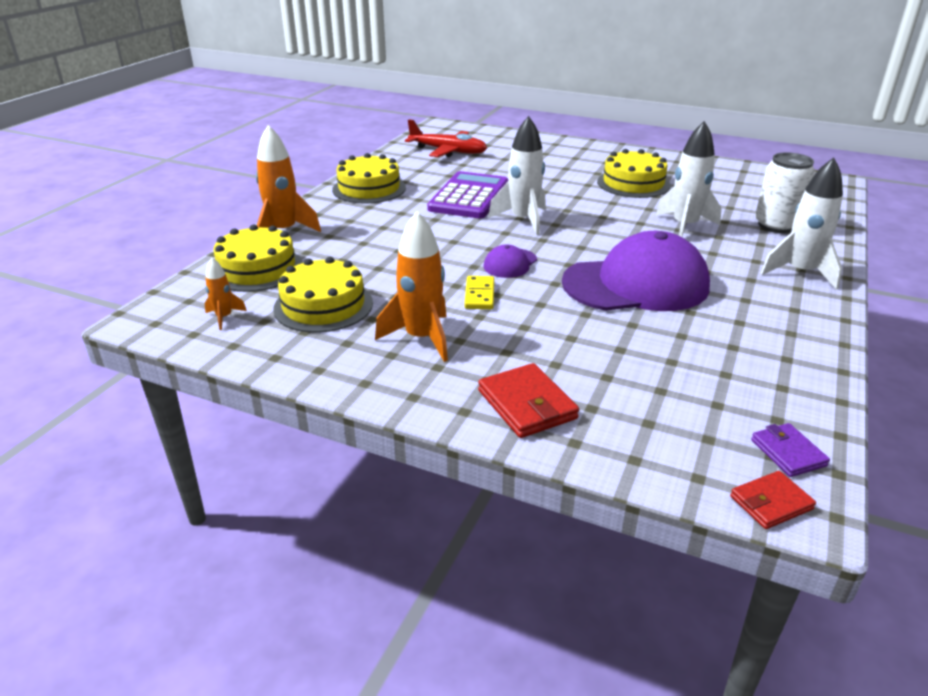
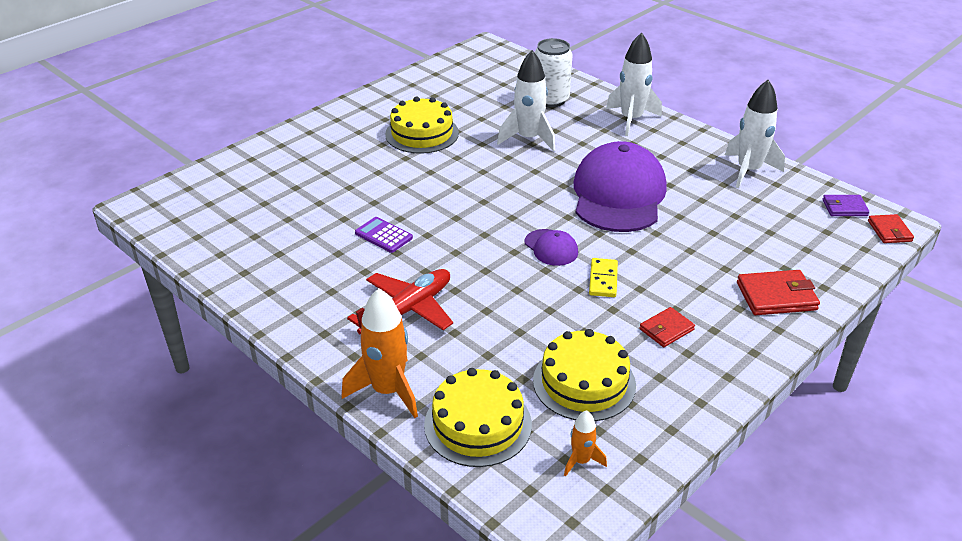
camera: 70 degrees left, 5 degrees up
(369, 188) = (306, 302): yellow cake -> none
(421, 338) = (666, 329): orange rocket -> red wallet
(448, 151) = (237, 220): red plane -> red plane (407, 311)
(469, 197) = (383, 235): purple calculator -> purple calculator, size x0.49
(479, 295) = (603, 279): yellow domino -> yellow domino turned 75 degrees clockwise
(523, 220) = (463, 217): white rocket -> white rocket (748, 171)

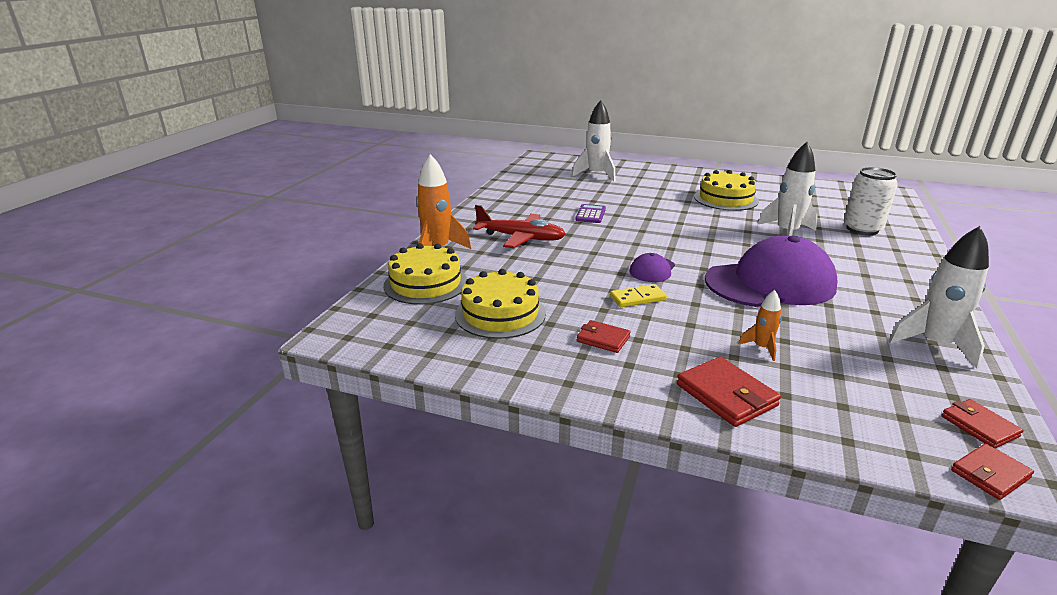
camera: 65 degrees right, 10 degrees down
(581, 461) = (412, 329): orange rocket -> orange rocket (762, 348)
(631, 120) = (903, 267): white rocket -> white rocket (596, 175)
(844, 208) = (979, 426): purple wallet -> red wallet

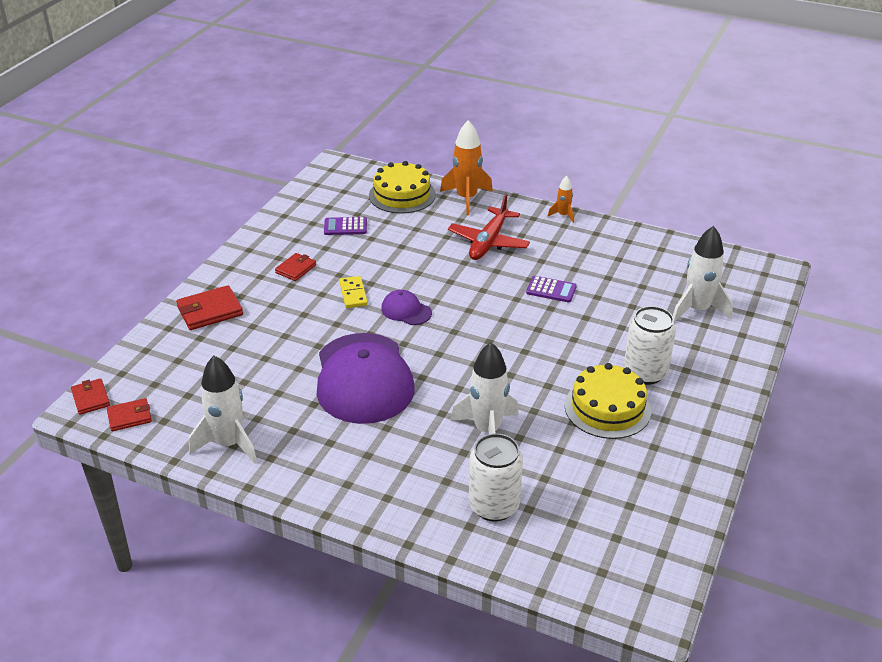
camera: 95 degrees right, 10 degrees up
(500, 314) = (345, 227): yellow cake -> purple calculator
(678, 189) = (645, 373): none -> white can
(762, 348) = (258, 342): orange rocket -> orange rocket (563, 215)

